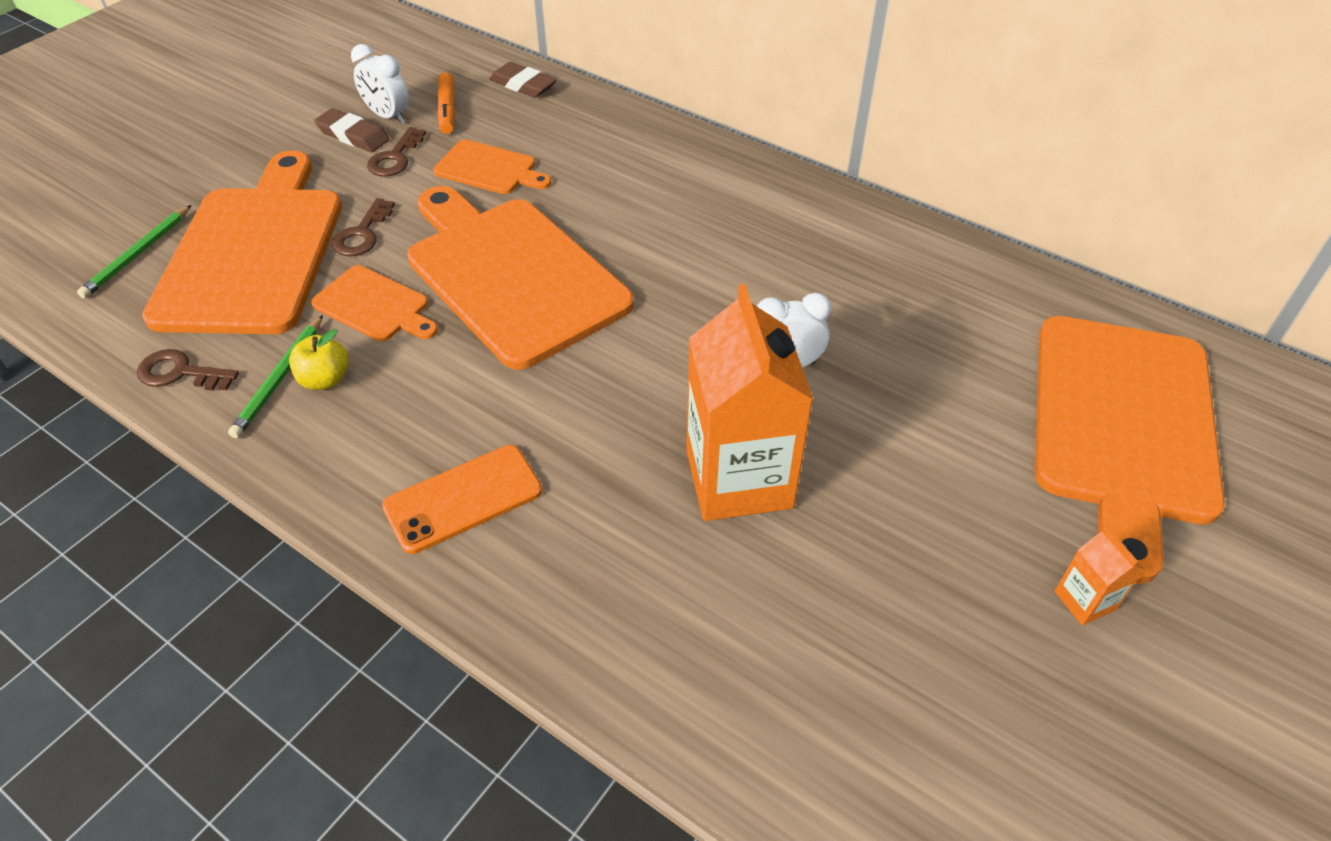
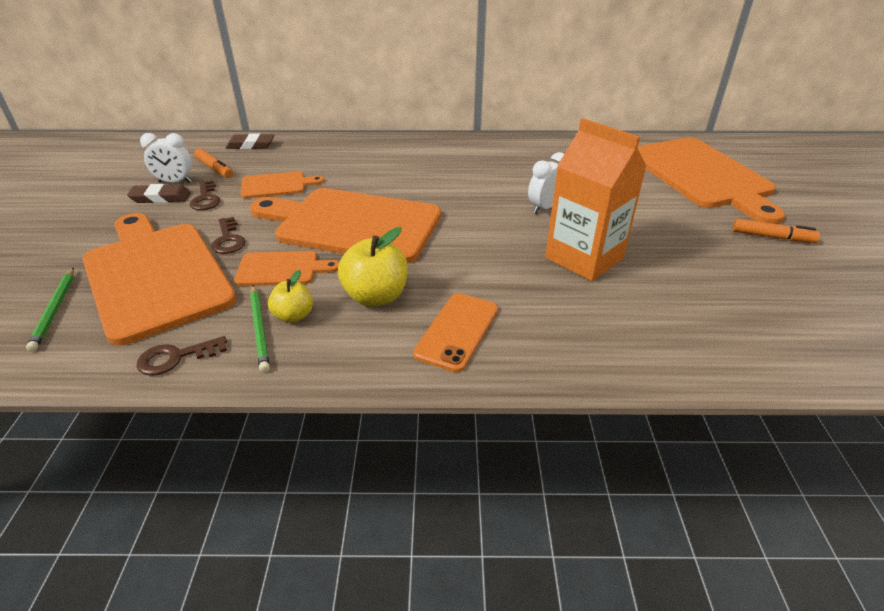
camera: 35 degrees left, 10 degrees down
(429, 399) = (376, 296): none -> yellow apple
(1084, 600) = (772, 237): orange carton -> orange marker

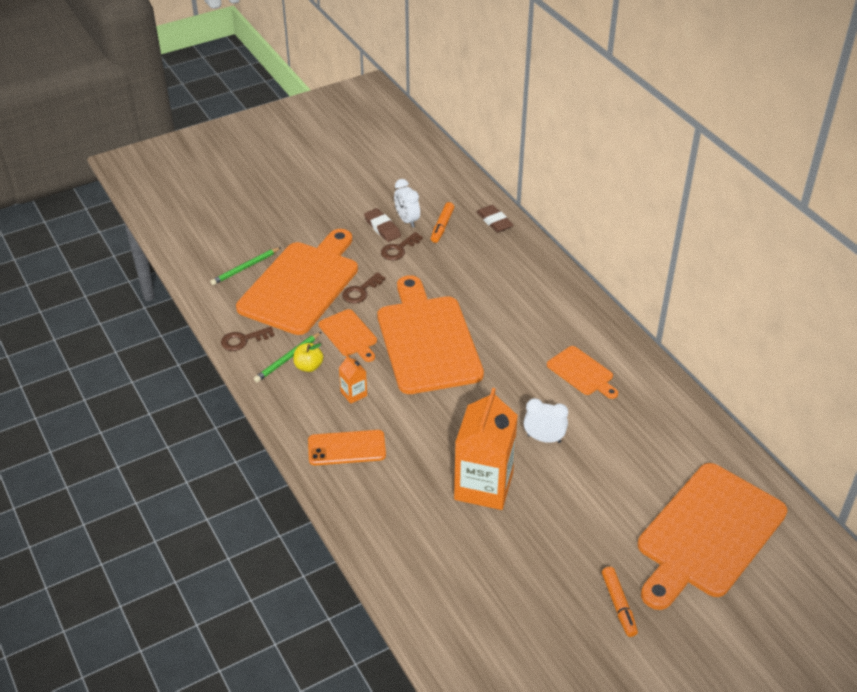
camera: 60 degrees right, 5 degrees up
(176, 357) = (243, 340): brown key -> brown key turned 60 degrees counterclockwise
(277, 185) = (447, 272): orange cutting board -> orange cutting board (582, 372)
(376, 296) = (353, 394): yellow apple -> orange carton

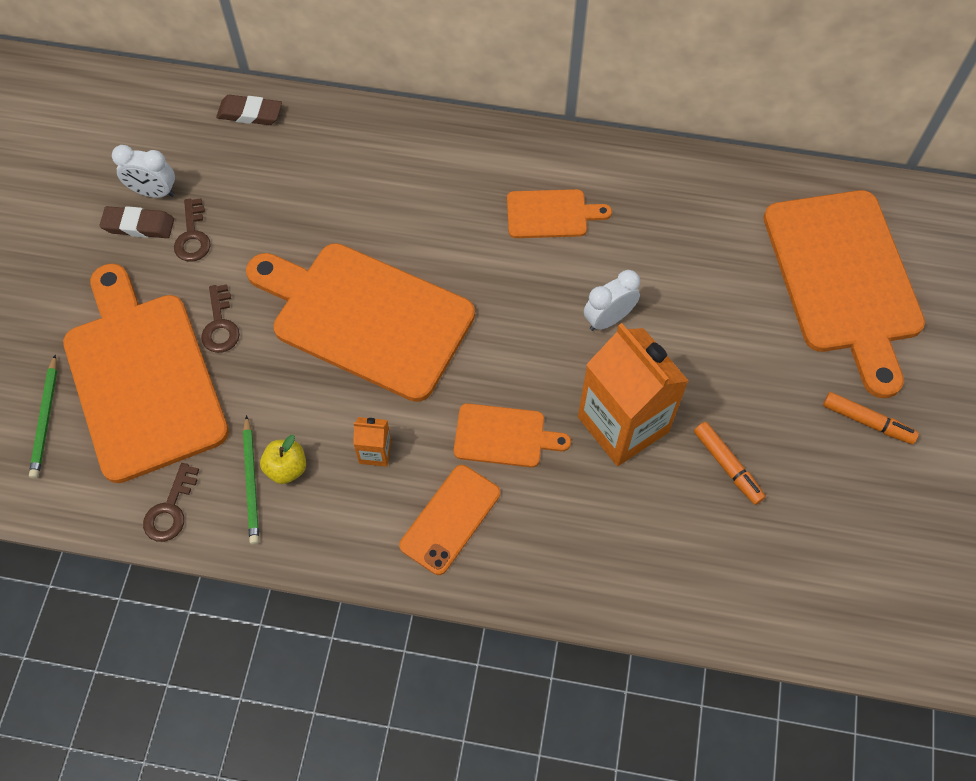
camera: 50 degrees left, 20 degrees up
(349, 335) = (278, 389): orange cutting board -> orange cutting board (504, 436)
(442, 226) = (202, 167): orange marker -> orange marker (727, 466)

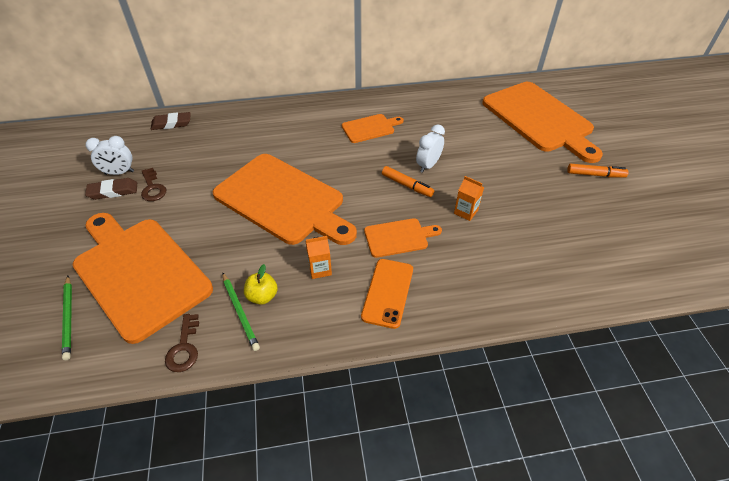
camera: 20 degrees left, 15 degrees down
(220, 325) = (186, 229): brown key -> none
(366, 317) = (283, 200): orange cutting board -> orange cutting board turned 150 degrees counterclockwise
(623, 424) = (466, 212): orange carton -> orange carton, size x0.43
(727, 466) = (537, 215): orange marker -> orange marker (407, 185)

